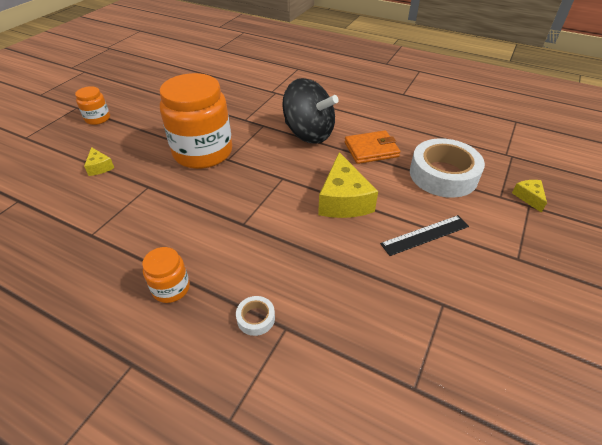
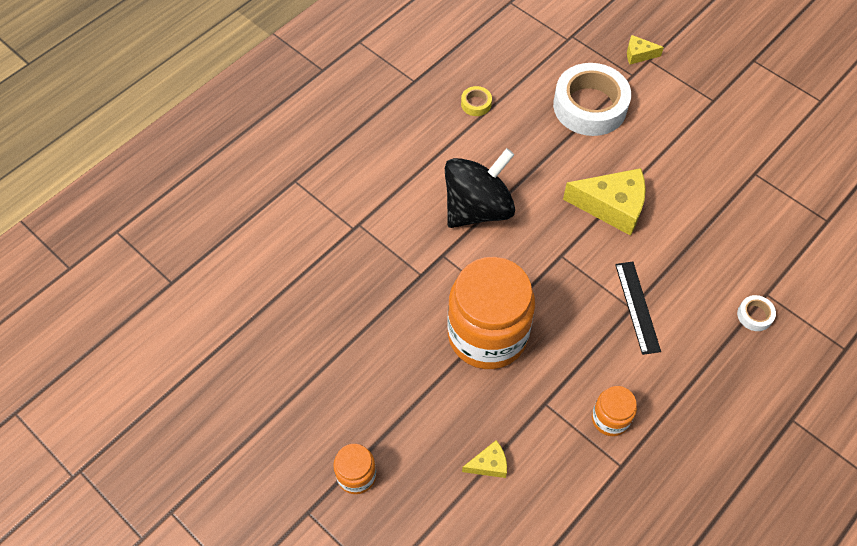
camera: 75 degrees left, 15 degrees up
(171, 288) = (711, 383): orange jar -> orange jar (610, 418)
(371, 150) = (529, 154): orange wallet -> none
(402, 120) = (476, 104): none -> yellow tape
(425, 235) = (674, 155): black ruler -> black ruler (637, 307)

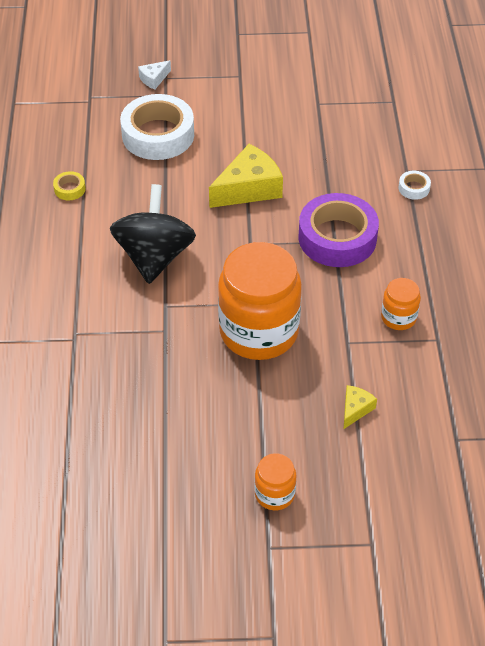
camera: 45 degrees left, 10 degrees down
(637, 307) = (337, 238): black ruler -> purple tape
(638, 54) = (154, 79): yellow cheese -> white cheese

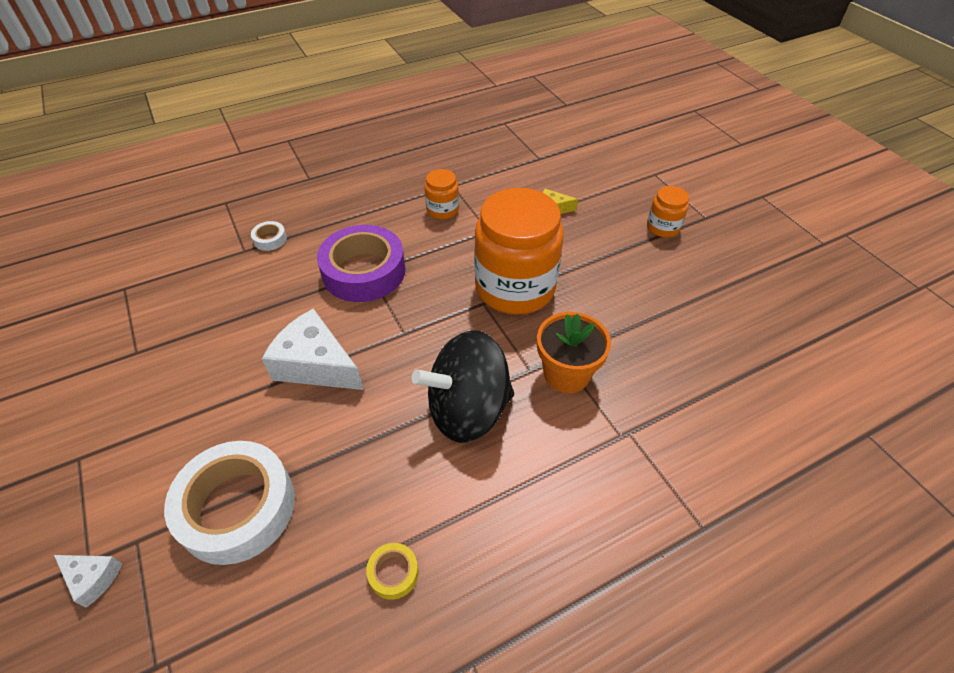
camera: 115 degrees left, 0 degrees up
(147, 326) = (566, 374): none -> orange flower pot
(248, 188) = (316, 365): yellow cheese -> white cheese

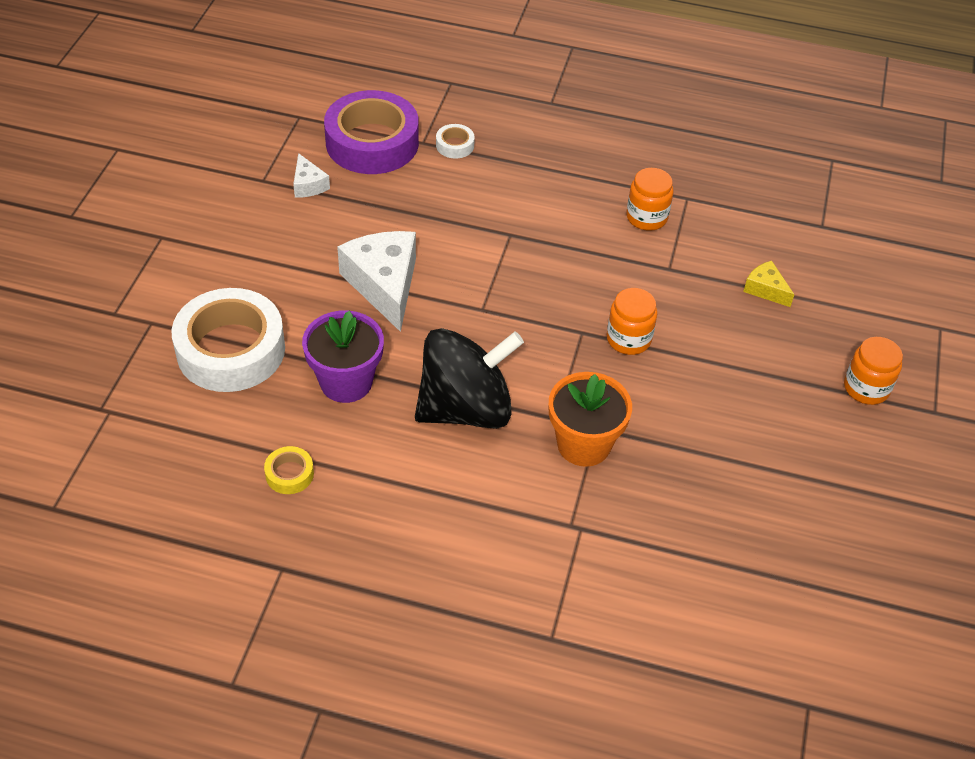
camera: 40 degrees right, 0 degrees up
(93, 578) = (108, 326): white cheese -> white cheese (308, 185)
(361, 459) = (346, 382): none -> purple flower pot
(364, 271) = (506, 230): purple tape -> purple tape (372, 142)
(468, 410) = (466, 408): black spinning top -> black spinning top turned 135 degrees clockwise
(515, 288) = (628, 339): orange jar -> orange jar, size x0.46

